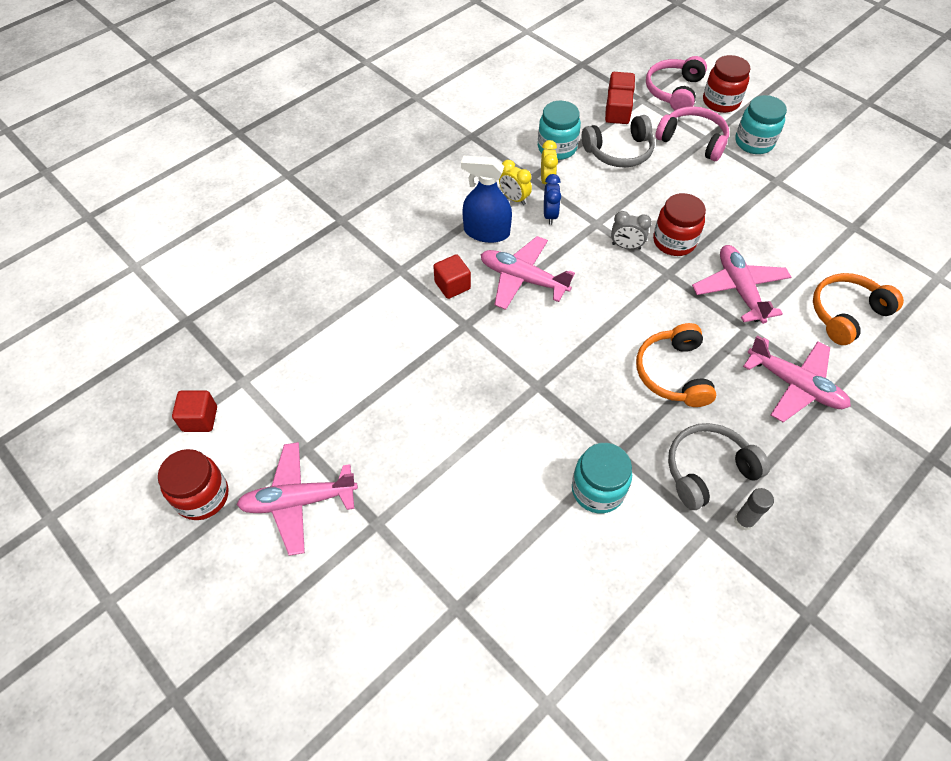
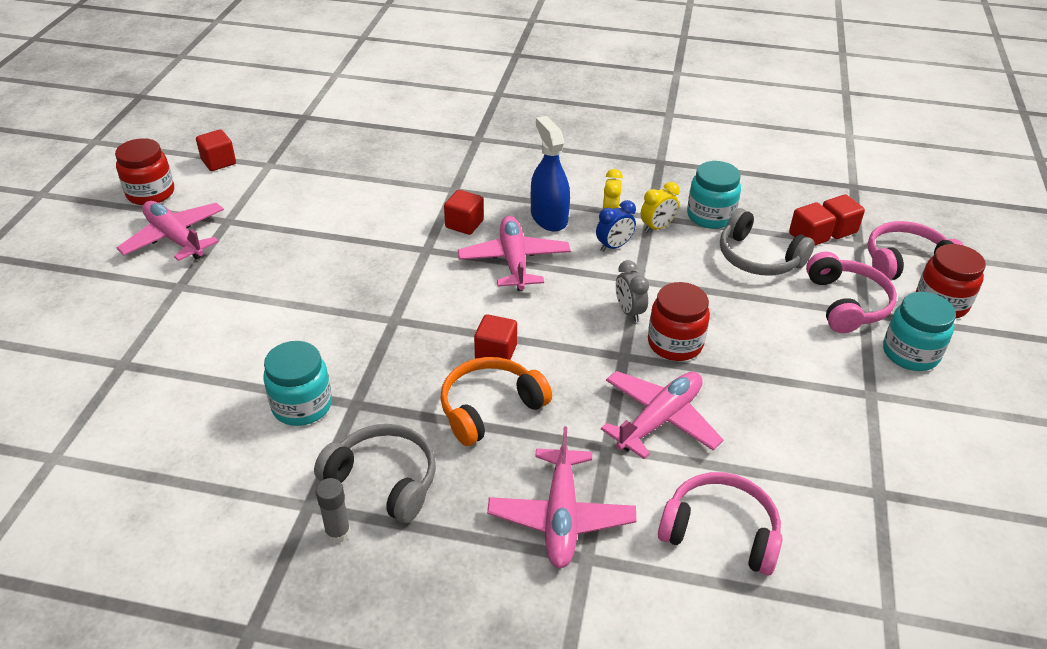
camera: 55 degrees right, 15 degrees down
(618, 341) = (496, 353): none -> red cube
(846, 313) = (720, 531): orange headphones -> pink headphones

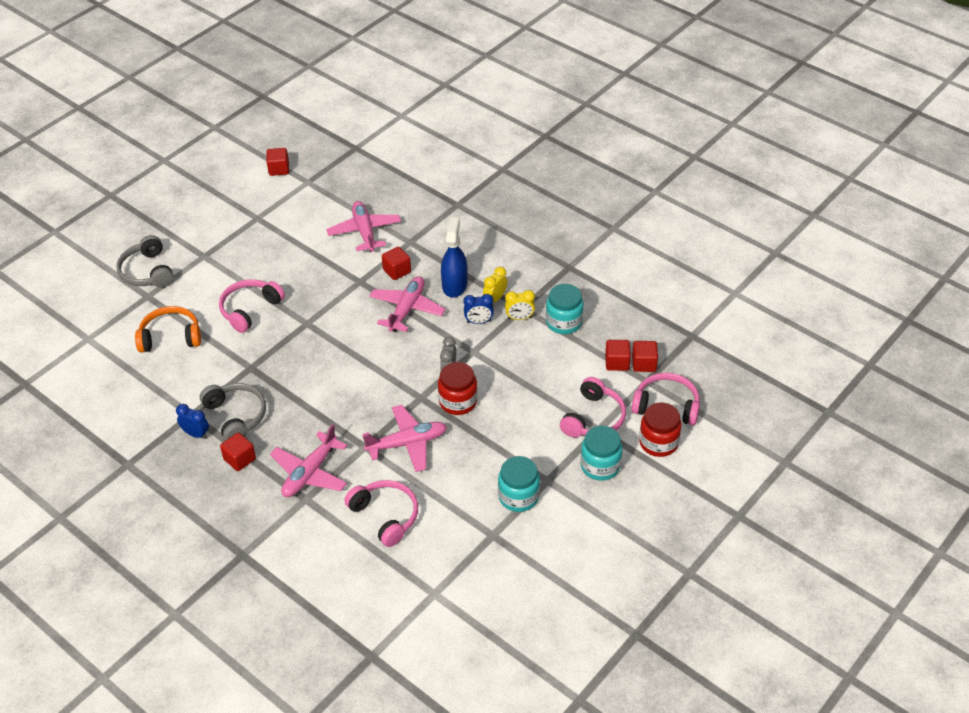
camera: 30 degrees right, 5 degrees up
(151, 193) = (225, 181): red jar -> none
(175, 238) = (220, 220): pink plane -> pink plane (364, 232)
(298, 330) = (250, 309): none -> pink headphones
(302, 405) = (223, 357): turquoise jar -> turquoise jar (518, 497)
(338, 533) = (196, 434): grey glue stick -> blue clock
(490, 408) = (319, 398): orange headphones -> orange headphones (170, 337)
(496, 353) = (348, 366): red cube -> red cube (240, 459)
(758, 258) = (566, 365): grey headphones -> grey headphones (147, 272)

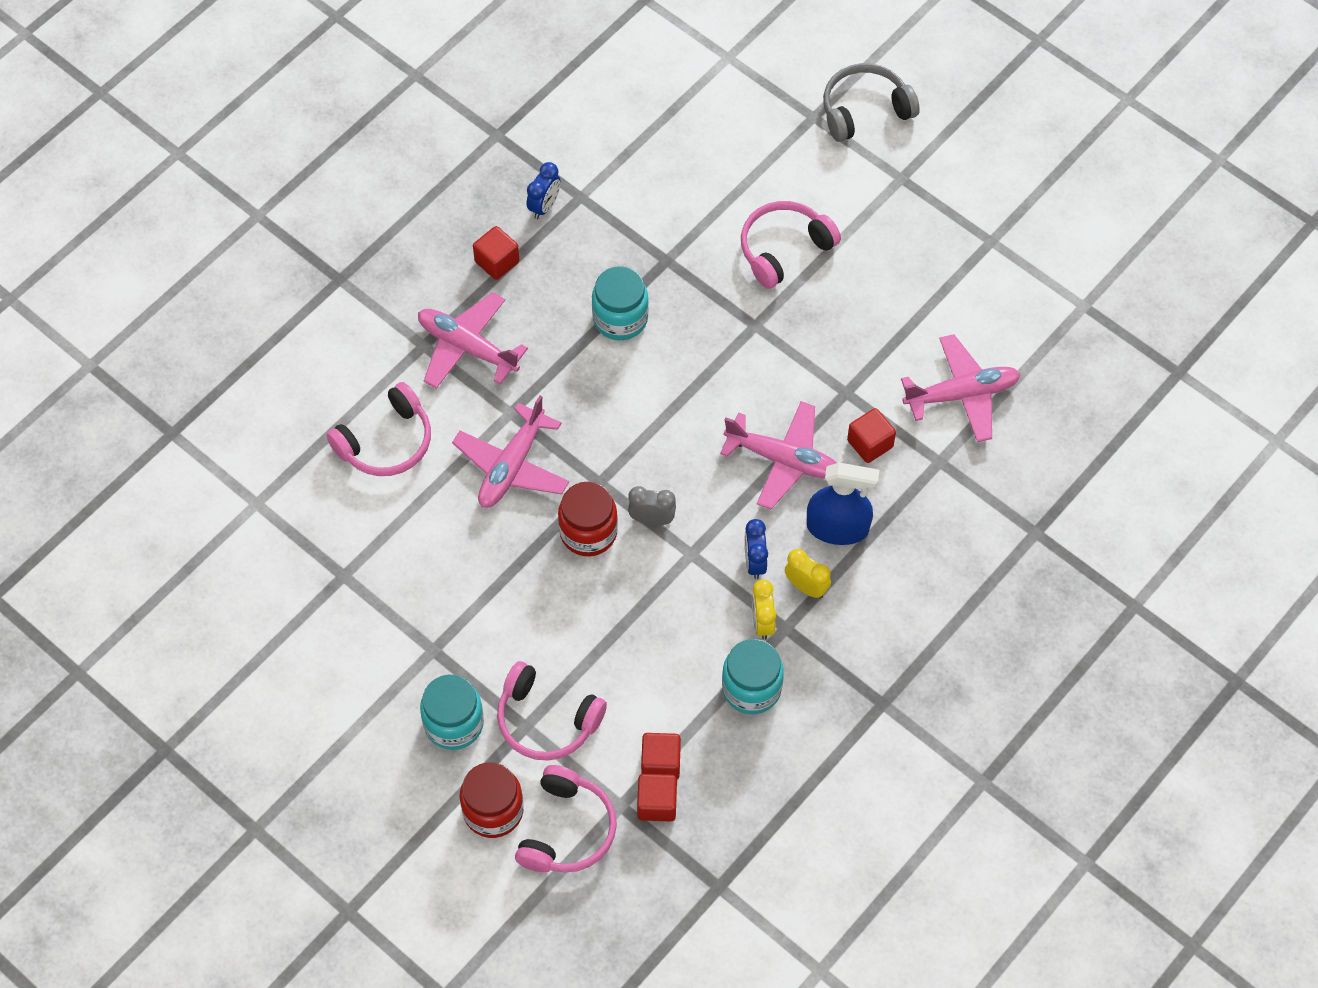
camera: 90 degrees right, 15 degrees up
(170, 337) = (729, 155): orange headphones -> none
(236, 416) = (574, 250): grey headphones -> none
(250, 309) = (784, 249): pink headphones -> pink headphones turned 75 degrees counterclockwise
(279, 169) = (1113, 262): red cube -> none
(407, 443) = (512, 466): pink plane -> pink plane turned 45 degrees clockwise
(518, 497) = (406, 610): turquoise jar -> turquoise jar (620, 318)

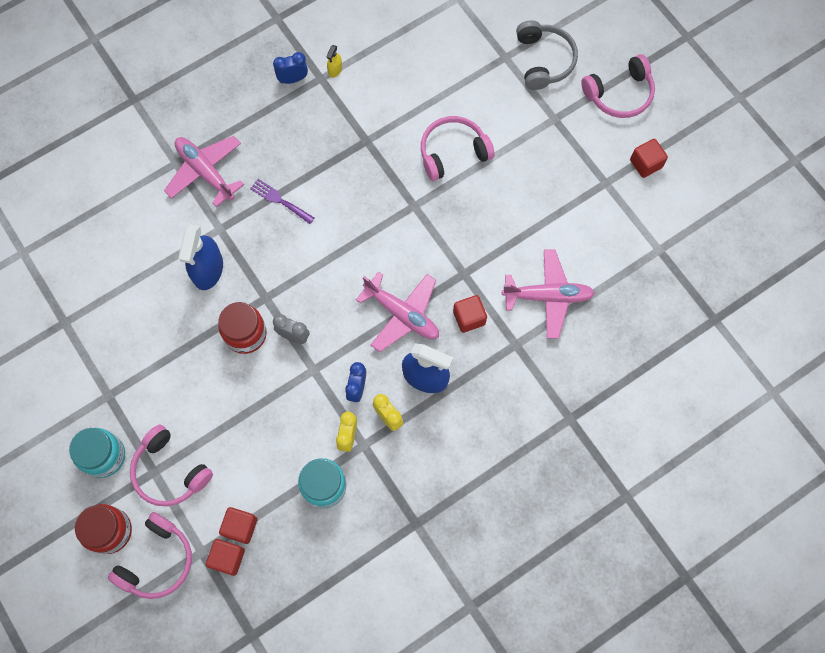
camera: 15 degrees right, 10 degrees up
(386, 442) = (126, 229): pink headphones -> pink headphones (619, 94)
(497, 262) = (246, 113): red cube -> red cube (645, 164)
(512, 466) = (208, 269): pink plane -> blue spray bottle
(544, 206) = (293, 79): blue clock -> blue clock turned 150 degrees counterclockwise
(577, 359) = (279, 200): none -> purple fork
(596, 182) = (335, 70): none -> yellow spray bottle
(620, 318) = (319, 177): turquoise jar -> none
(865, 110) = (544, 60): grey headphones -> grey headphones turned 90 degrees clockwise

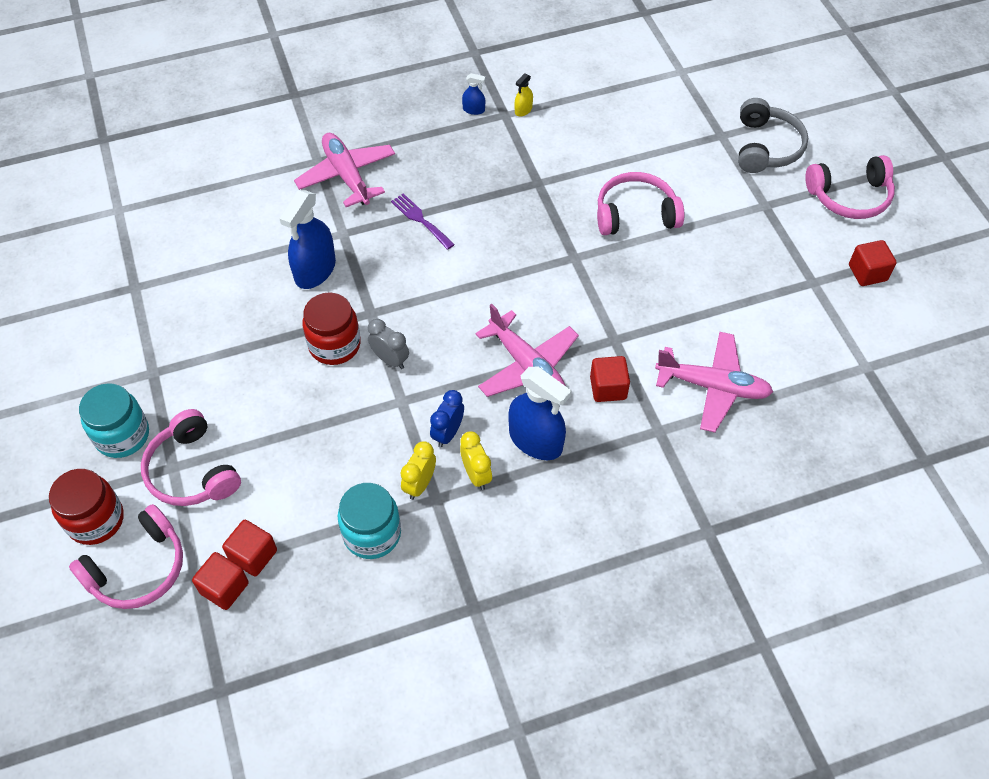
camera: 15 degrees right, 15 degrees down
(293, 79) = (474, 110): blue clock -> blue spray bottle

